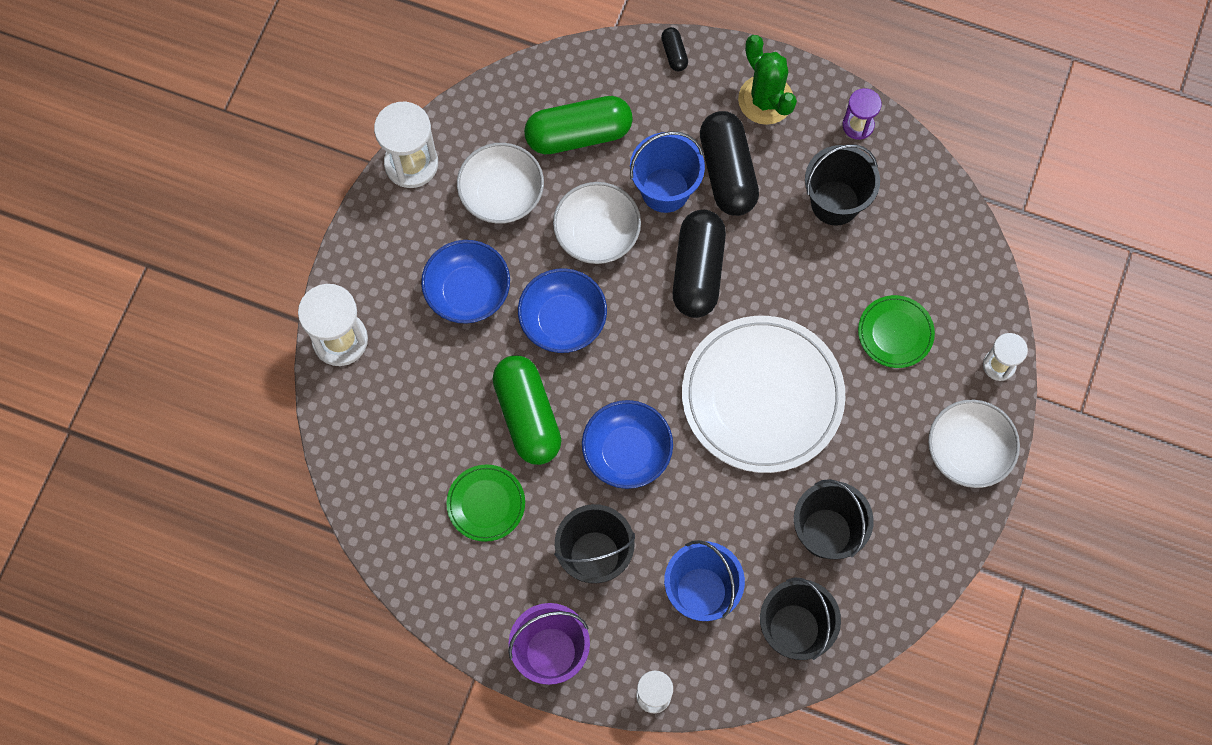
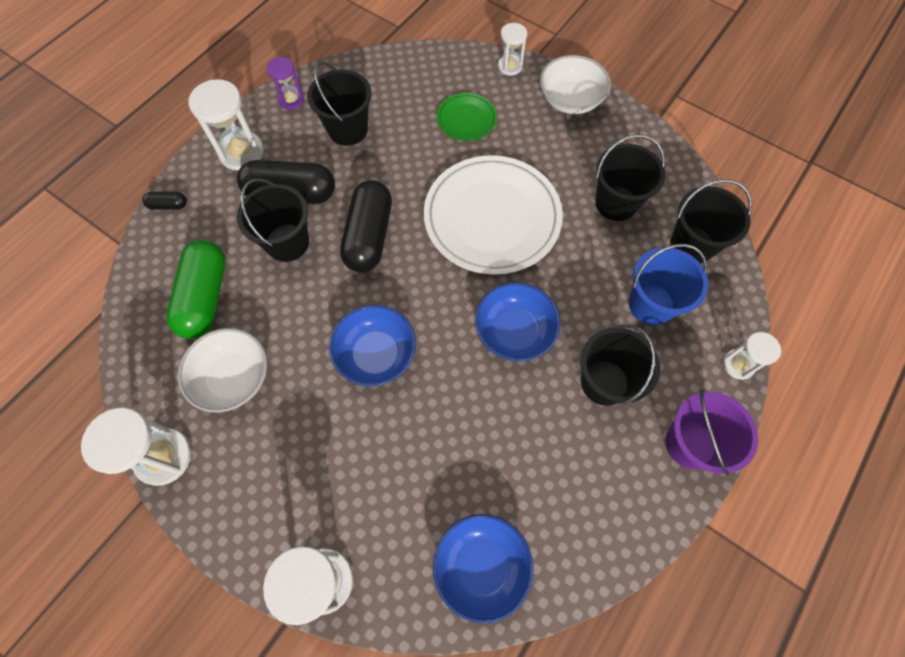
camera: 75 degrees left, 5 degrees down
(468, 291) = (318, 434): blue bowl -> blue bowl (481, 566)
(486, 504) = (535, 469): green plate -> none
(527, 416) = (458, 408): green capsule -> none
(597, 233) = (305, 305): white bowl -> none
(665, 190) = (287, 242): blue bucket -> black bucket
(698, 271) = (369, 236): black capsule -> black capsule turned 75 degrees clockwise
(765, 100) = (241, 152): green cactus -> white hourglass

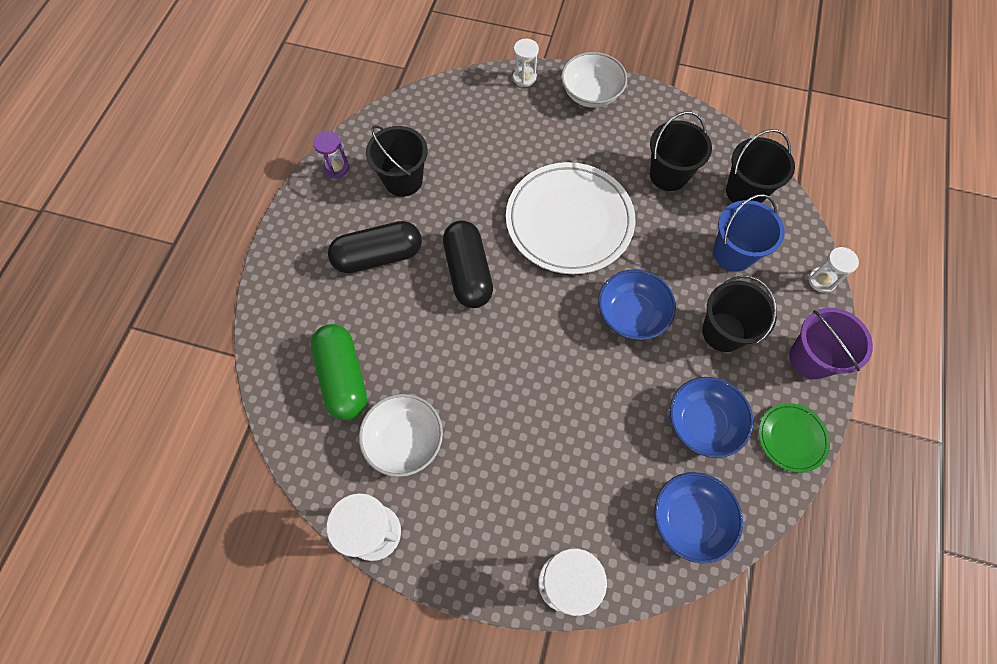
camera: 20 degrees left, 0 degrees up
(168, 205) = (265, 304): black capsule -> none
(241, 152) = (312, 232): white hourglass -> none
(287, 242) = (396, 302): black bucket -> none
(376, 354) = (522, 375): blue bowl -> blue bowl (702, 423)
(466, 119) = (507, 138): green plate -> green plate (792, 438)

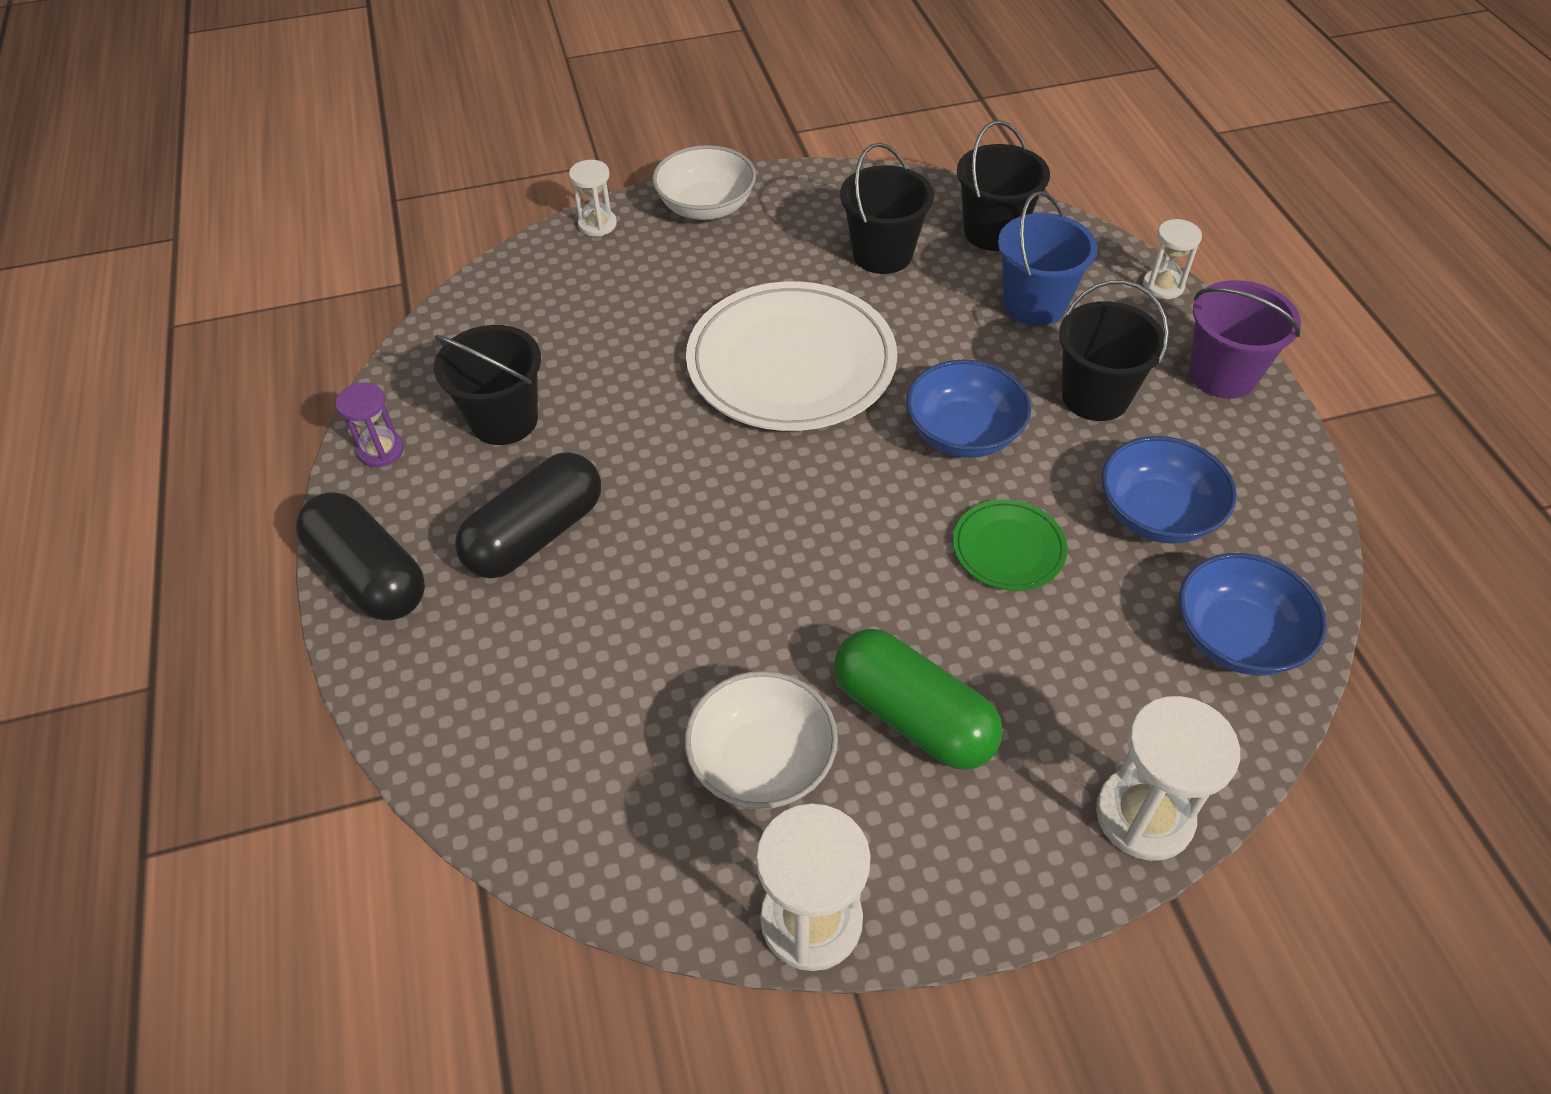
camera: 30 degrees left, 15 degrees down
(343, 377) = (598, 727): green capsule -> green capsule (913, 716)
(468, 272) = (693, 491): black capsule -> black capsule (370, 575)
(792, 438) = (1276, 474): green plate -> green plate (1008, 548)

